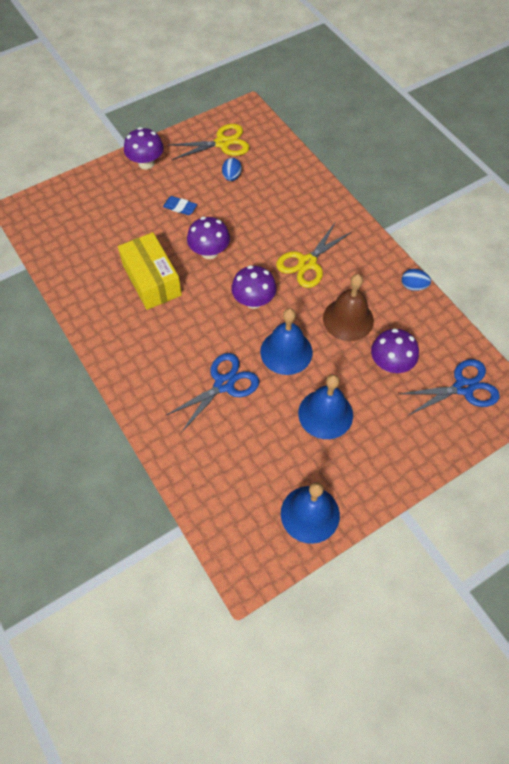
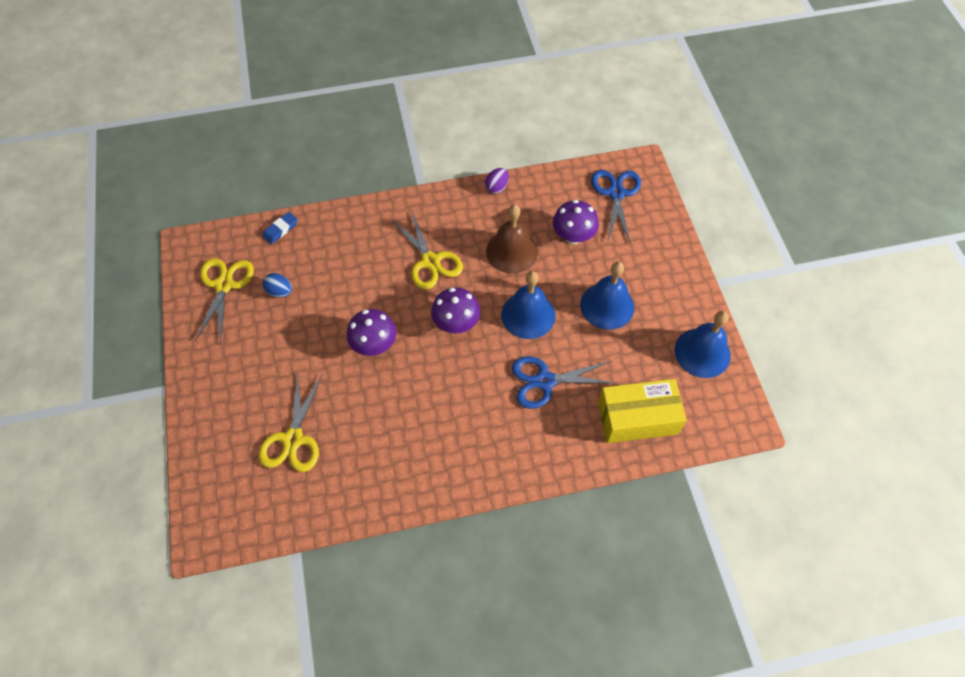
camera: 70 degrees left, 0 degrees up
(110, 231) = (293, 439): none -> yellow scissors
(146, 163) = (209, 372): purple mushroom -> none
(152, 280) = (386, 413): yellow box -> yellow box (637, 418)
(180, 207) = (296, 355): blue eraser -> blue eraser (280, 229)
(224, 384) = (545, 381): blue scissors -> blue scissors turned 75 degrees counterclockwise
(413, 286) = (496, 187): blue egg -> purple egg

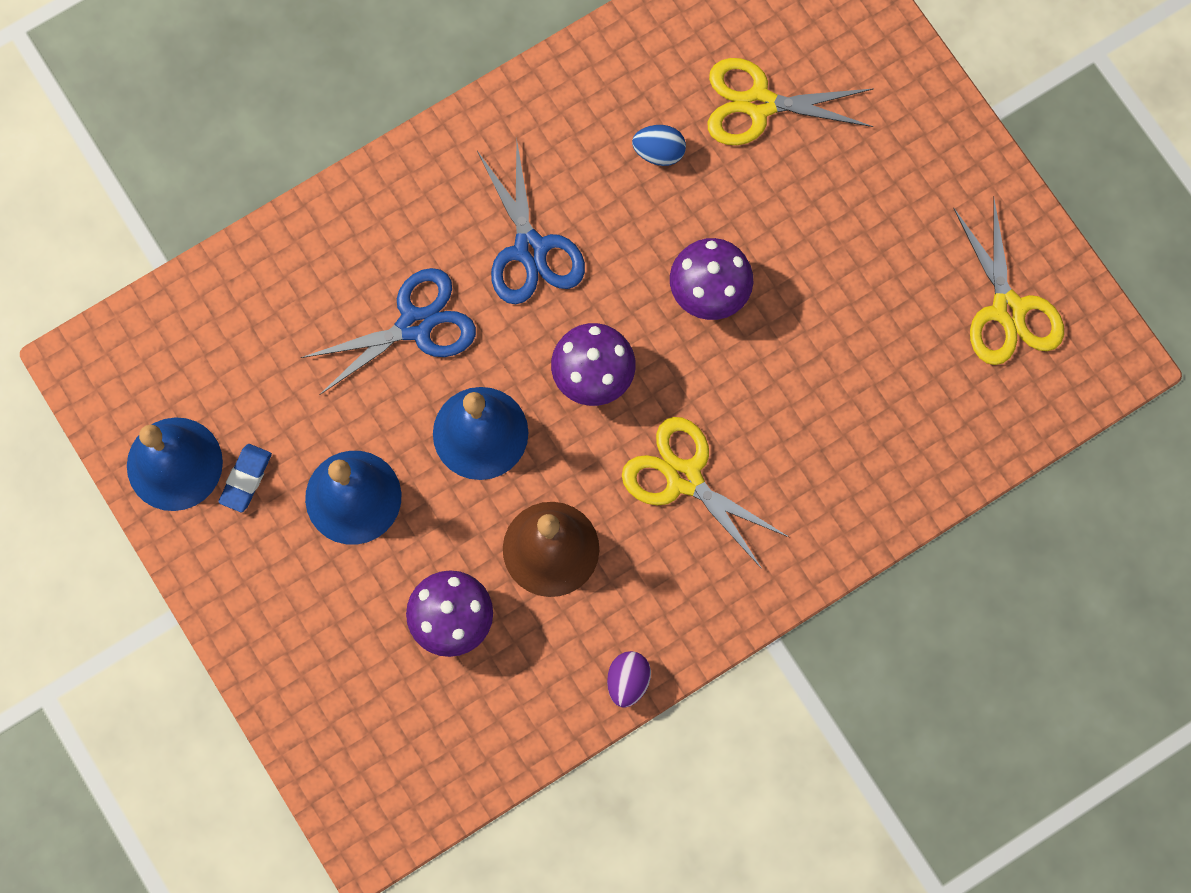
camera: 160 degrees right, 15 degrees up
(280, 229) = (975, 449): blue eraser -> blue eraser (246, 479)
(280, 291) = (910, 330): blue egg -> blue egg (659, 152)
(293, 439) = (759, 104): yellow scissors -> yellow scissors turned 75 degrees counterclockwise
(616, 193) = (400, 747): blue scissors -> blue scissors (530, 249)
(637, 418) = (254, 314): yellow box -> none

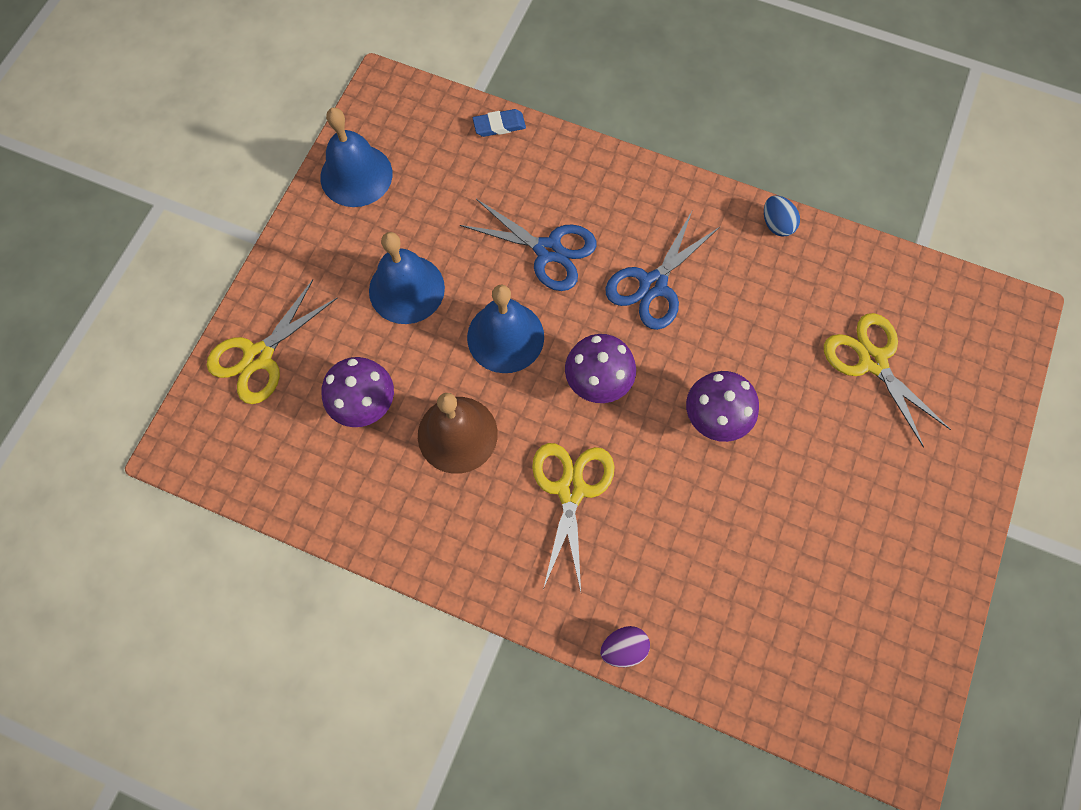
camera: 55 degrees right, 5 degrees down
(246, 479) = (374, 220): blue eraser -> blue eraser (499, 125)
(628, 681) = (398, 550): purple egg -> purple egg (623, 648)
(659, 152) = (784, 320): blue egg -> blue egg (776, 224)
(1007, 309) = (873, 640): yellow scissors -> yellow scissors (259, 356)

